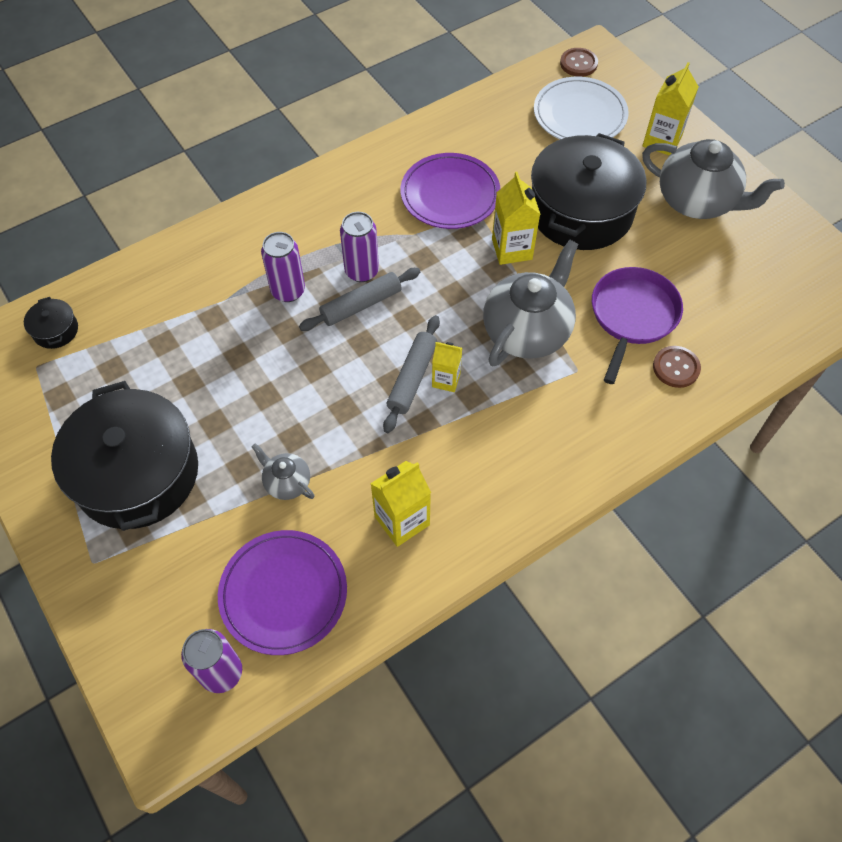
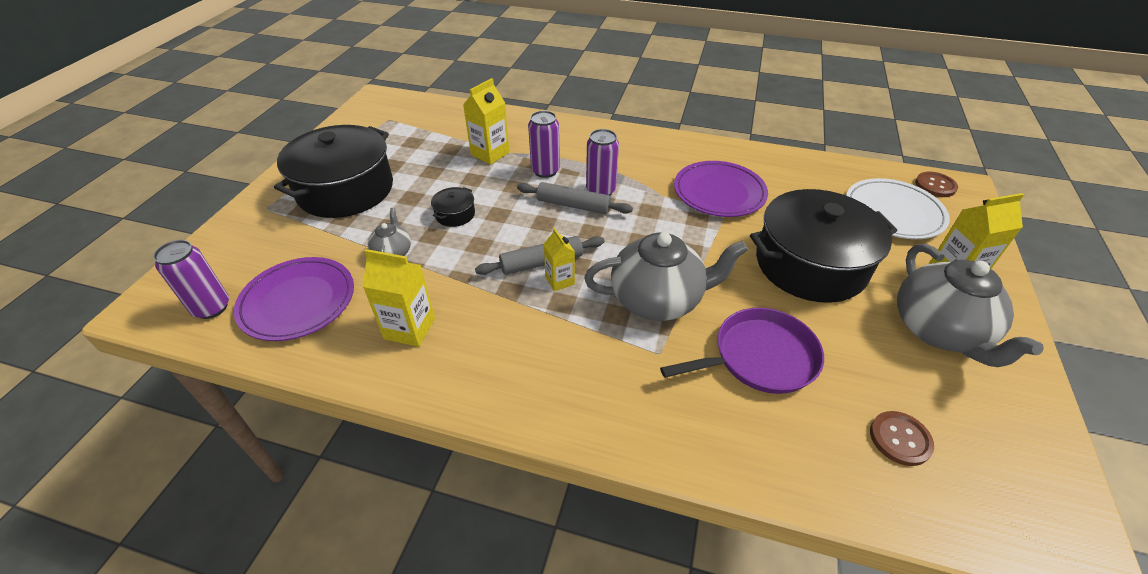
camera: 50 degrees right, 15 degrees down
(55, 330) = (419, 112): black pot -> black pot (455, 214)
(512, 249) = (719, 248): yellow carton -> yellow carton (490, 154)
(676, 367) = (748, 424): brown button -> brown button (900, 439)

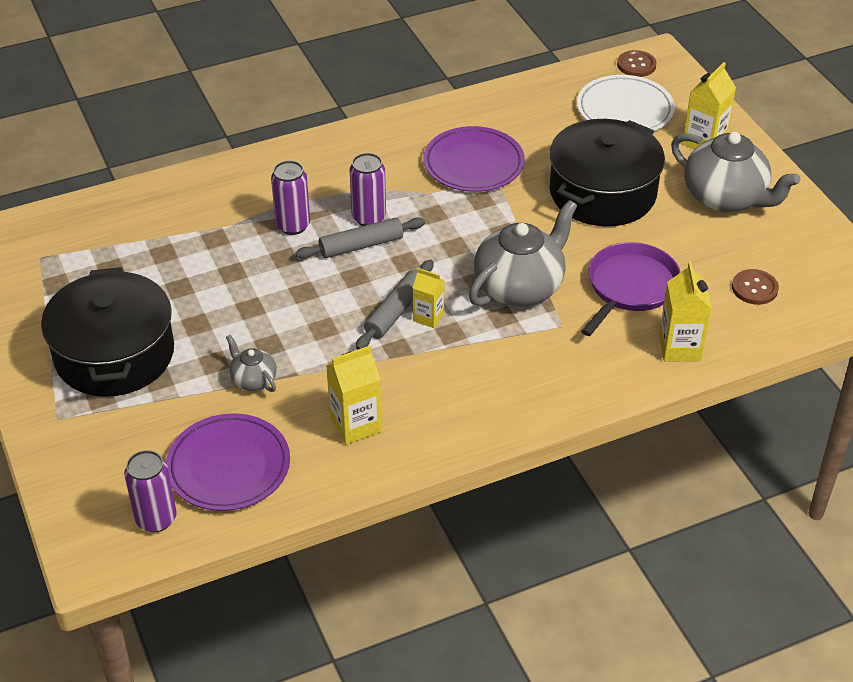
camera: 40 degrees left, 0 degrees up
(455, 214) = (262, 315): black pot -> none
(490, 154) = (213, 237): yellow carton -> yellow carton (679, 348)

